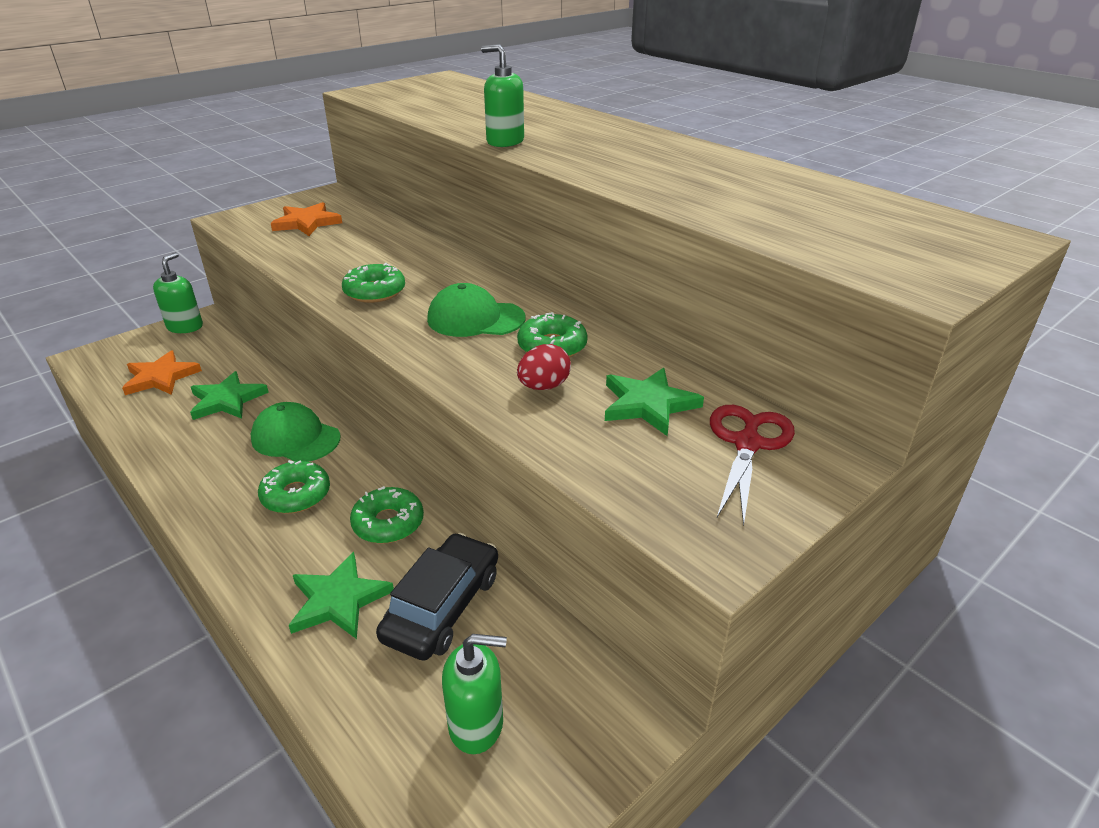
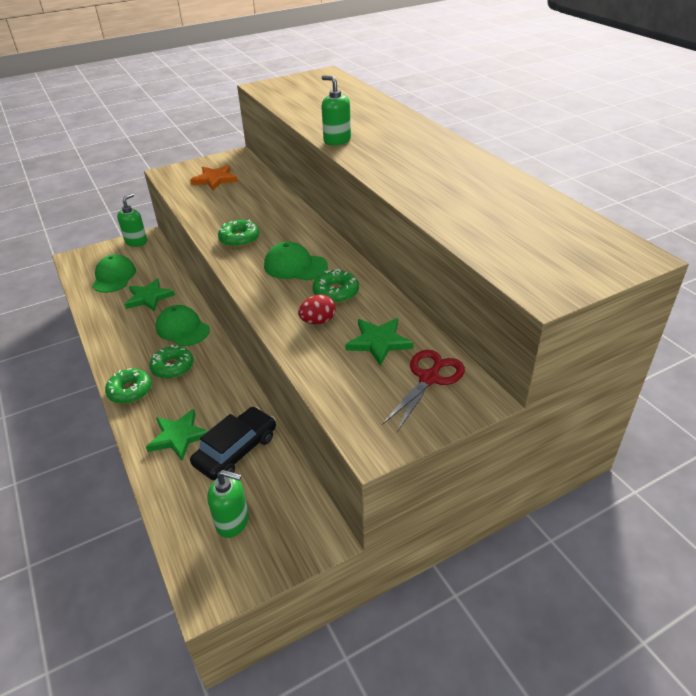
camera: 15 degrees right, 5 degrees up
(161, 377) = (114, 277): orange star -> green cap
(388, 523) = (221, 393): green donut -> green donut (130, 391)

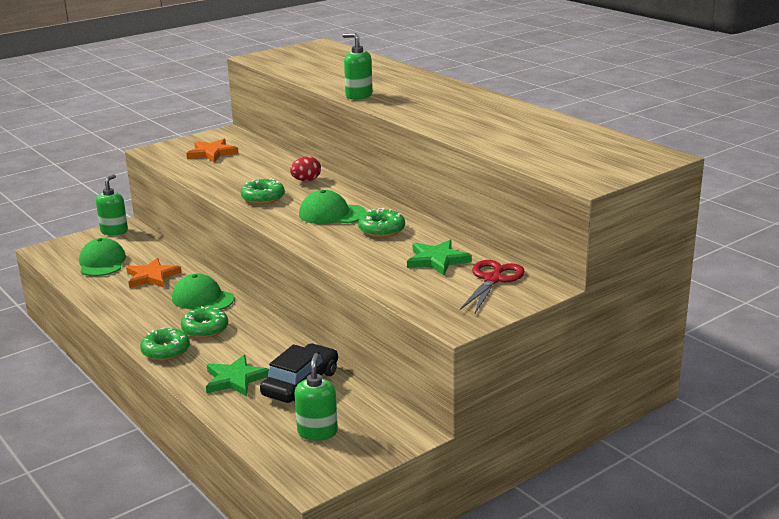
camera: 10 degrees left, 15 degrees down
(149, 297) = (152, 276): green star -> orange star
(233, 522) = (317, 432): green soap dispenser -> green soap dispenser turned 90 degrees counterclockwise
(318, 321) = (372, 251): red egg -> red egg (306, 180)

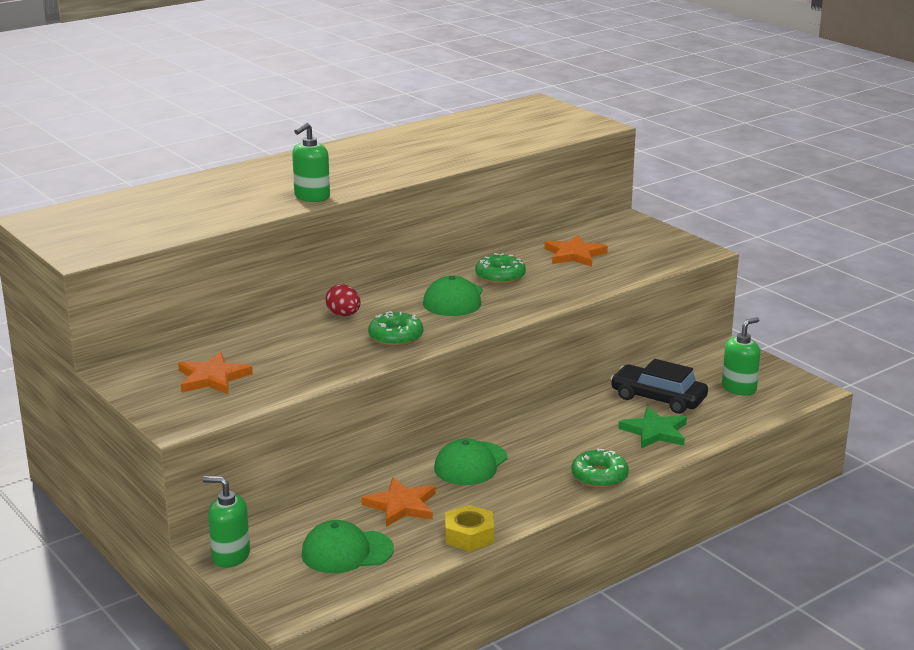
camera: 90 degrees left, 0 degrees up
(102, 300) = (469, 535): none -> yellow nut
(205, 329) = (548, 456): green donut -> none
(317, 432) = (739, 388): green soap dispenser -> green soap dispenser turned 135 degrees clockwise
(437, 260) = (574, 255): green star -> orange star
(493, 279) = (614, 236): red scissors -> none

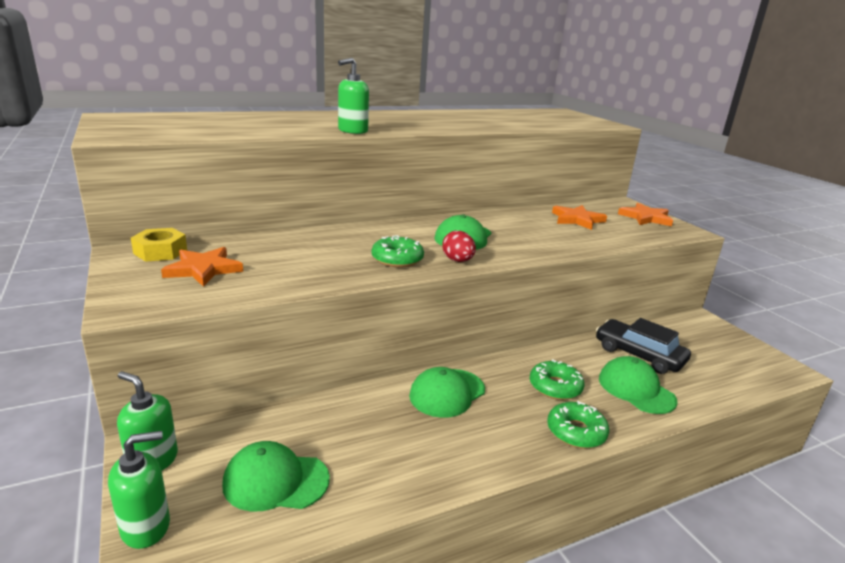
camera: 10 degrees right, 0 degrees up
(344, 315) = (361, 235): red egg -> red egg (457, 261)
(401, 505) = (361, 430): orange star -> orange star (646, 218)
(469, 535) = (418, 485): yellow nut -> yellow nut (160, 252)
(500, 276) = (510, 226): green donut -> green donut (555, 387)
(655, 432) = (636, 389): green star -> green cap
(739, 388) = (717, 357): green soap dispenser -> green soap dispenser (146, 527)

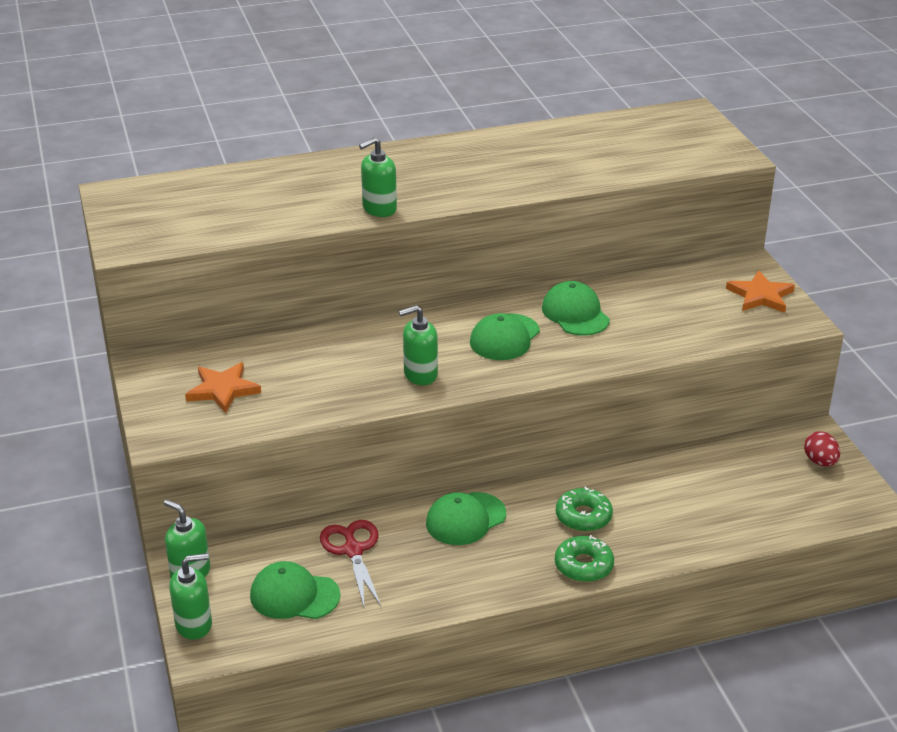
camera: 10 degrees right, 10 degrees up
(160, 252) = (178, 364): yellow nut -> none
(339, 427) = (353, 550): none -> red scissors
(397, 259) = (420, 375): green donut -> green soap dispenser
(457, 261) = (486, 377): red egg -> red egg (820, 462)
(577, 219) = (663, 301): orange star -> none
(636, 389) = (672, 523): green cap -> green cap (575, 314)
(639, 355) = (700, 480): black car -> none

